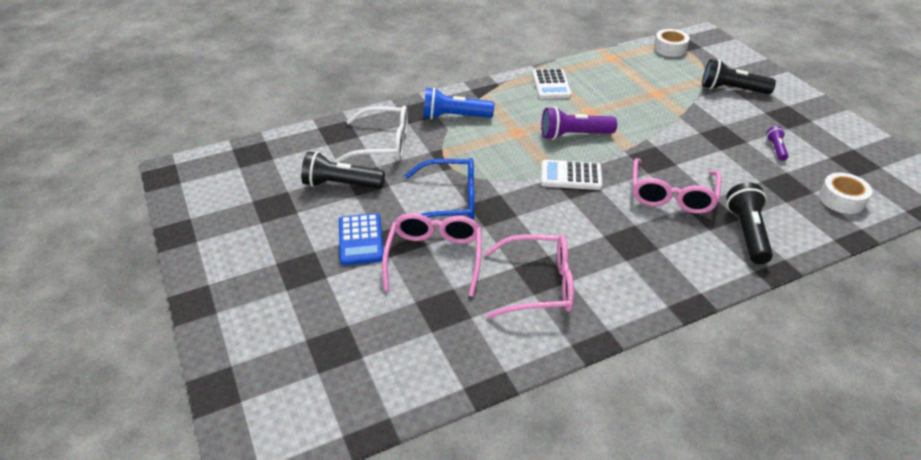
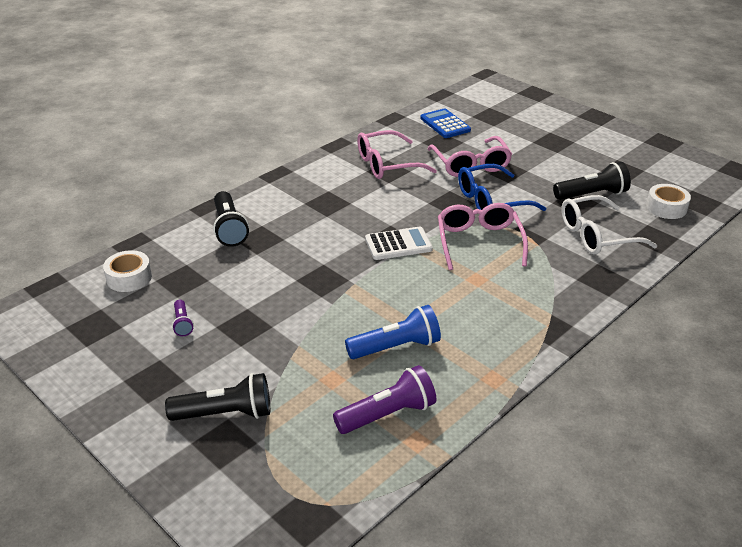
camera: 160 degrees right, 5 degrees down
(360, 240) = (533, 164): blue calculator -> blue calculator (445, 124)
(454, 117) = (557, 282): blue flashlight -> blue flashlight (396, 347)
(551, 85) = (478, 358): white calculator -> none
(574, 135) = (415, 289): purple flashlight -> purple flashlight (388, 414)
(670, 48) = (326, 494): white tape -> white tape (666, 208)
(672, 195) = (297, 247): pink glasses -> pink glasses (479, 242)

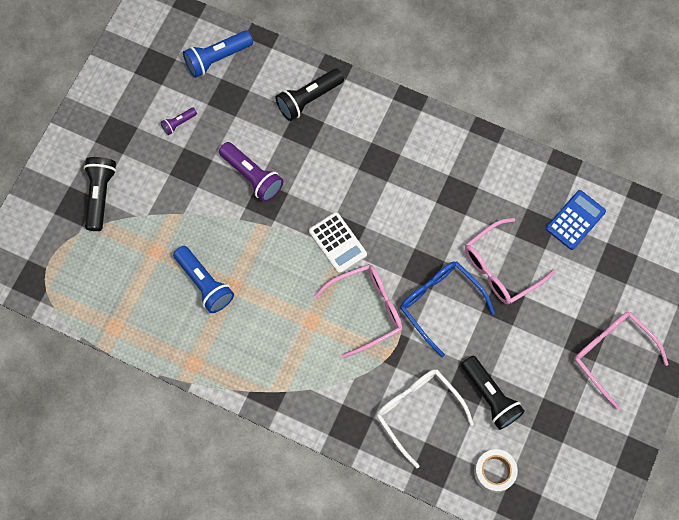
camera: 70 degrees right, 35 degrees up
(129, 278) = (217, 58): white tape -> blue flashlight
(225, 414) = (100, 195): black flashlight -> black flashlight turned 150 degrees counterclockwise
(387, 164) = (468, 189): pink glasses -> pink glasses (612, 354)
(388, 414) = (133, 300): purple flashlight -> purple flashlight (252, 176)

